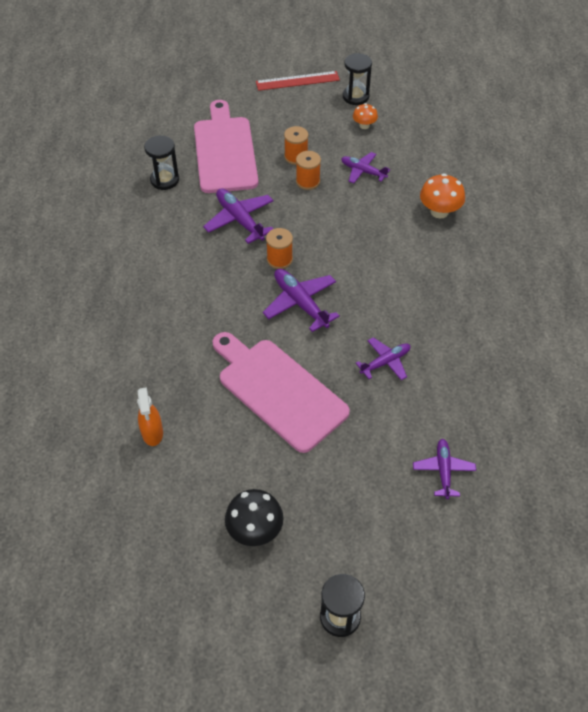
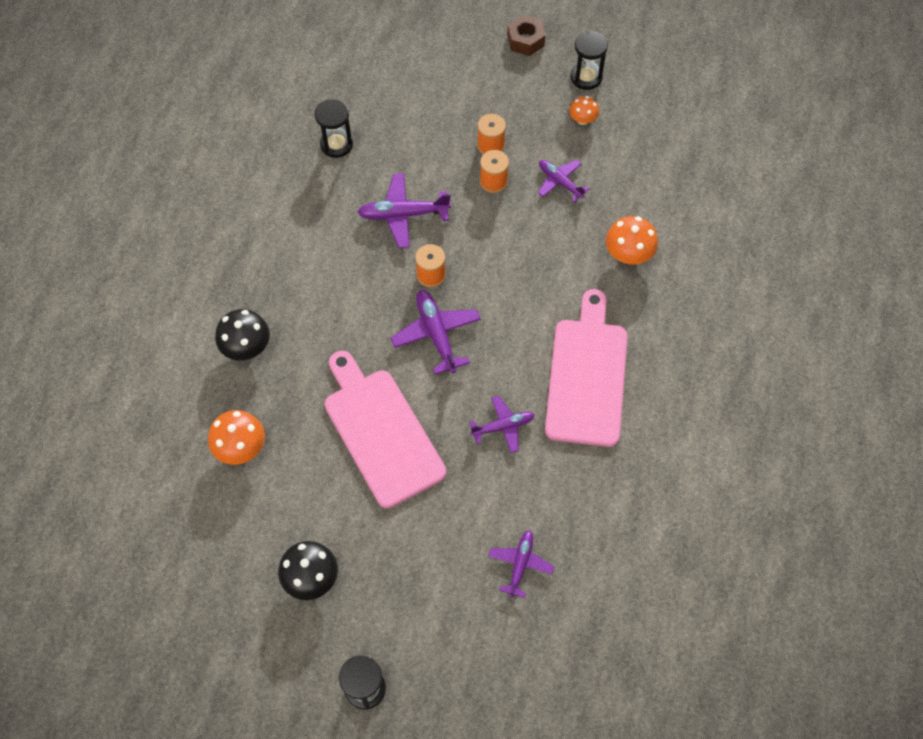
camera: 15 degrees right, 10 degrees up
(132, 349) = (246, 347): none -> black mushroom
(152, 433) = (241, 448): orange spray bottle -> orange mushroom
(224, 151) = (413, 120): pink cutting board -> pink cutting board (586, 375)
(239, 220) = (403, 215): purple plane -> purple plane turned 75 degrees counterclockwise
(297, 81) = (525, 40): red ruler -> brown nut

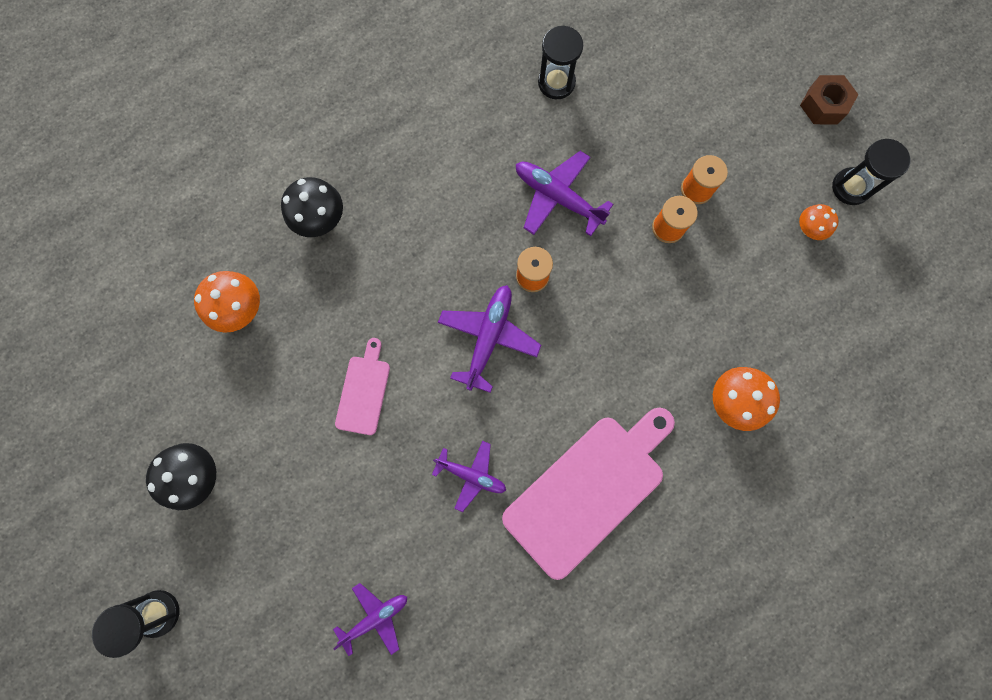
camera: 40 degrees right, 15 degrees up
(380, 432) = (363, 391): pink cutting board -> pink cutting board, size x0.50
(560, 182) = (731, 276): purple plane -> none

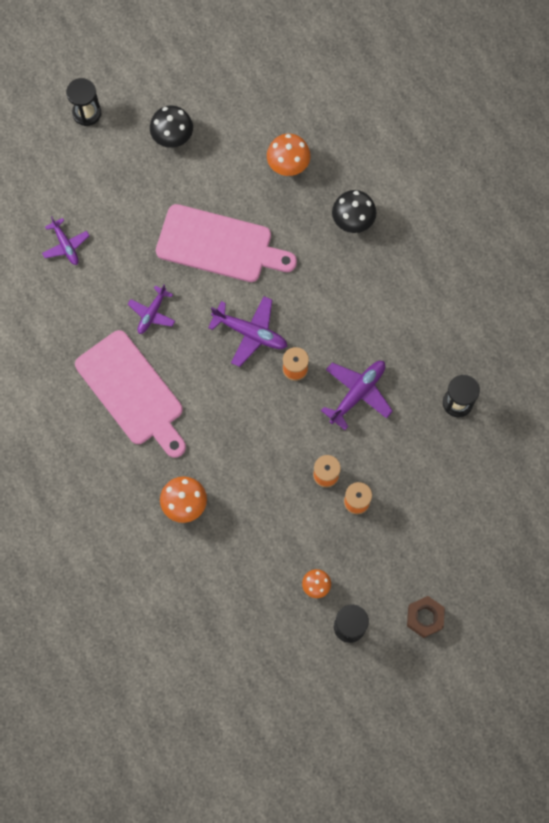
camera: 95 degrees right, 5 degrees down
(363, 391) = (219, 245): pink cutting board -> pink cutting board, size x2.01

